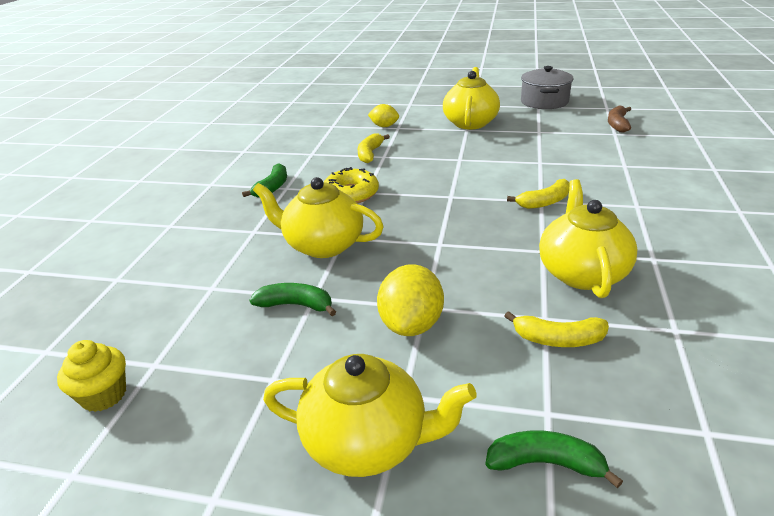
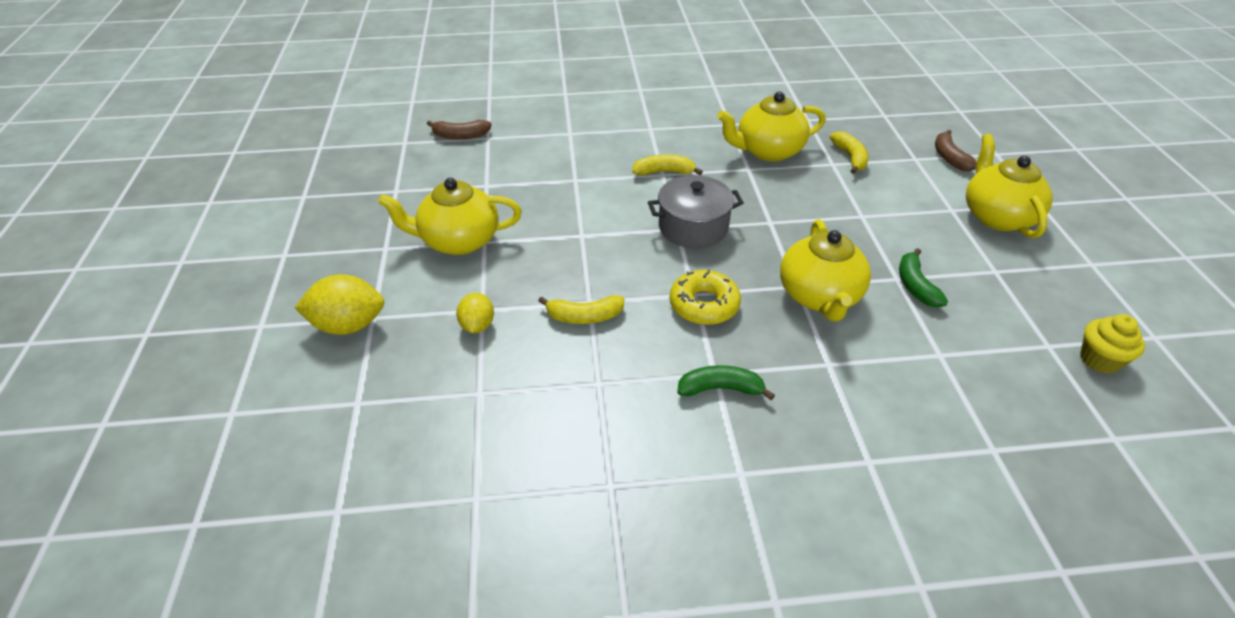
camera: 110 degrees left, 10 degrees up
(411, 324) = (886, 218): yellow lemon -> yellow lemon (348, 325)
(544, 102) = (377, 186): grey pot -> grey pot (693, 227)
(544, 202) = (664, 172): yellow banana -> yellow banana turned 45 degrees counterclockwise
(545, 463) = (949, 157): green banana -> brown banana

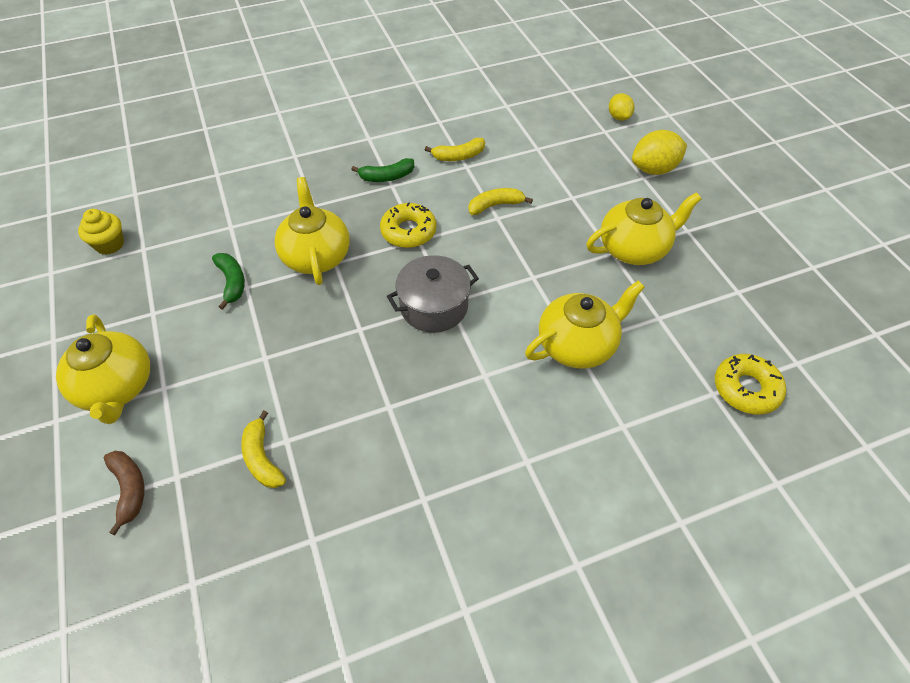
camera: 165 degrees right, 10 degrees up
(460, 136) = (746, 389): brown banana -> yellow donut
(477, 325) = (567, 185): yellow lemon -> yellow lemon (618, 117)
(664, 172) = (484, 378): yellow banana -> yellow banana (458, 156)
(768, 151) = (367, 447): yellow teapot -> yellow teapot (577, 345)

